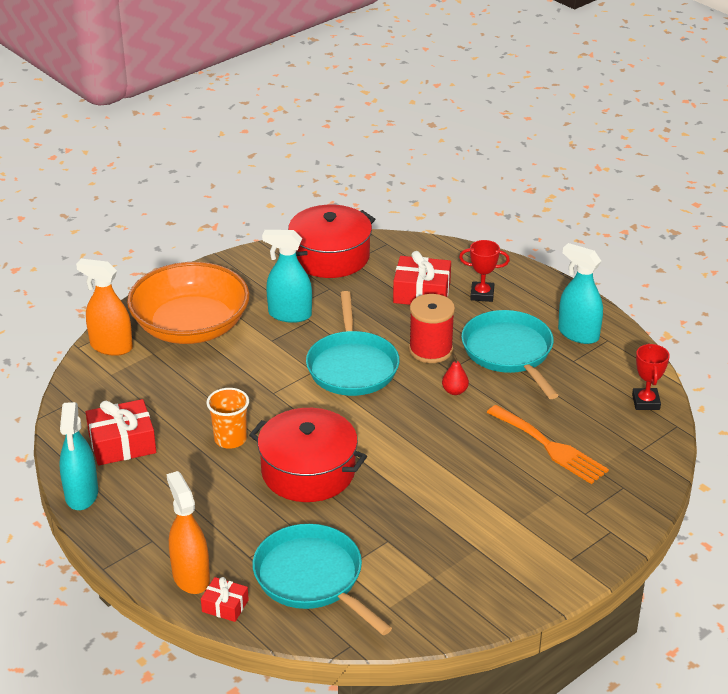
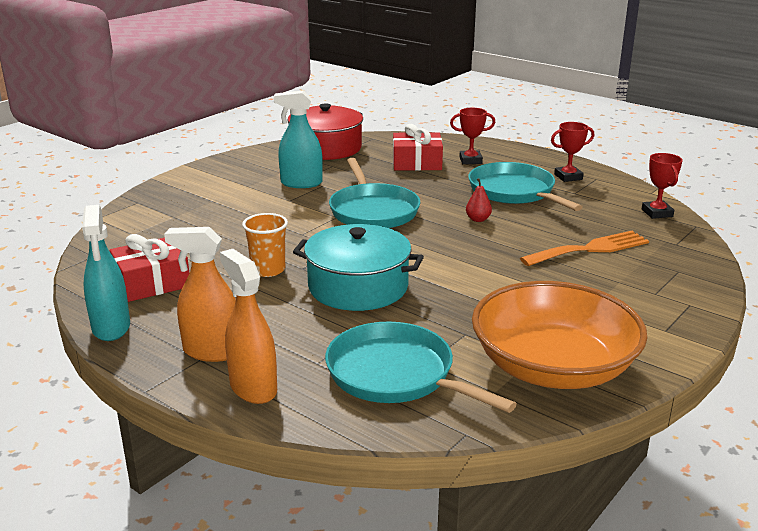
camera: 10 degrees left, 10 degrees down
(111, 346) = (130, 215): orange spray bottle -> orange spray bottle (212, 351)
(191, 326) = (208, 197): orange bowl -> orange bowl (553, 367)
(225, 606) = (301, 411): red gift -> none
(308, 471) = (358, 287): red pot -> turquoise pot
(430, 350) = (442, 195): red spool -> none
(550, 447) = (590, 249): orange fork -> orange fork turned 60 degrees counterclockwise
(578, 334) = (568, 177): turquoise spray bottle -> red trophy

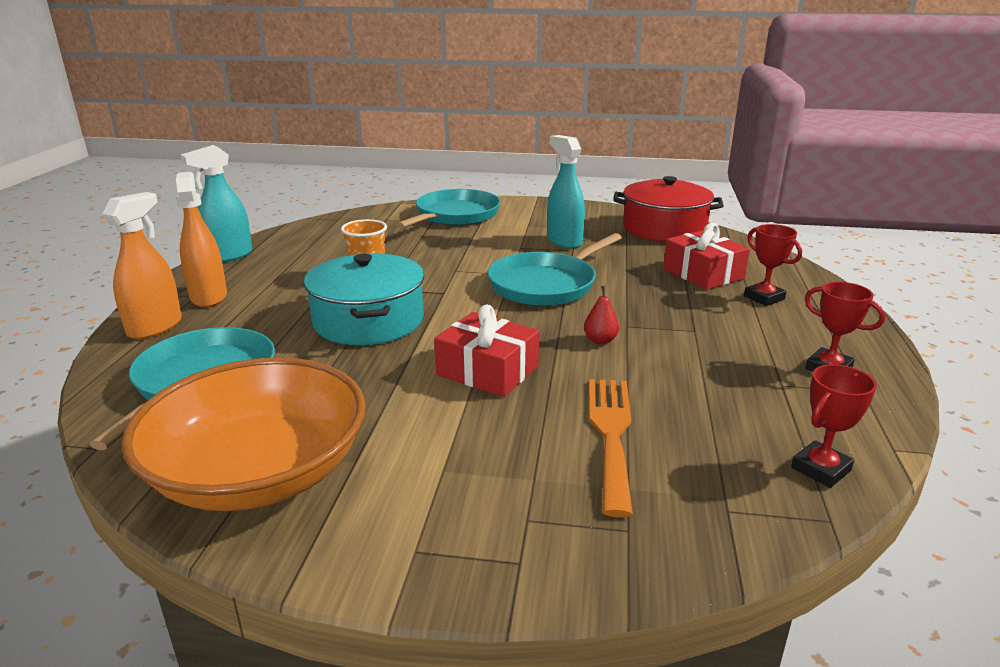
camera: 60 degrees right, 0 degrees up
(152, 282) = (309, 247): red gift -> red gift (487, 370)
(514, 192) = (715, 343): turquoise pan -> turquoise pan (455, 215)
(590, 249) = (611, 434): orange fork -> orange fork turned 120 degrees counterclockwise

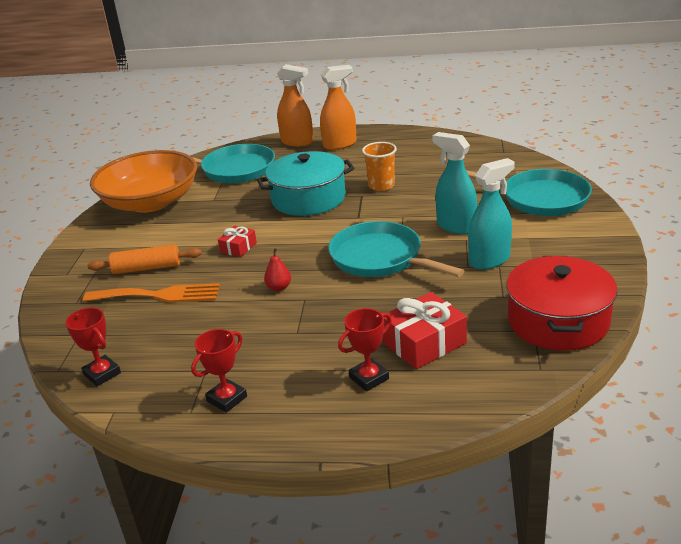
camera: 90 degrees right, 5 degrees up
(228, 256) = (409, 133): turquoise spray bottle -> turquoise spray bottle (456, 226)
(487, 370) = (238, 247): red gift -> red gift, size x0.56
(525, 453) = (147, 268): none -> orange rolling pin

